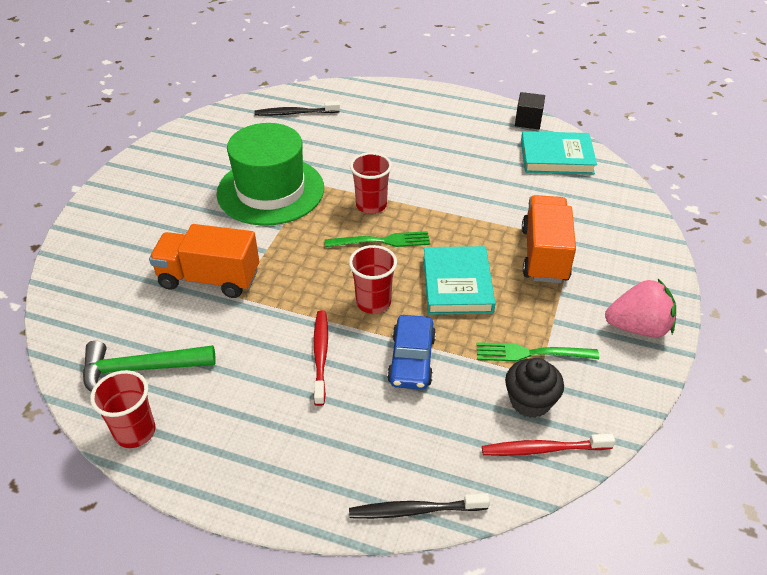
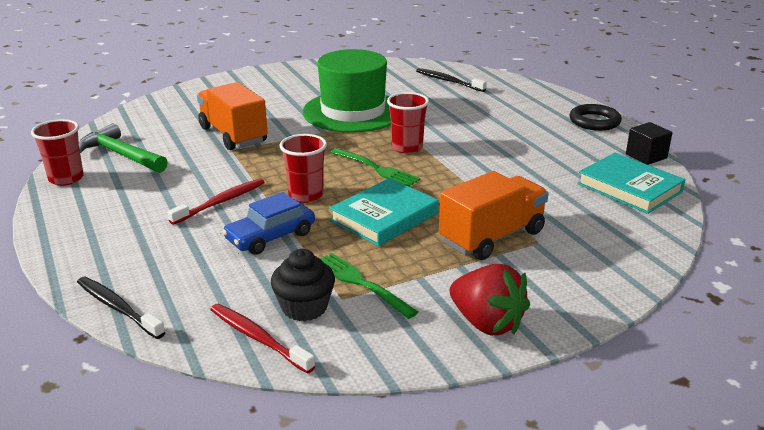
camera: 45 degrees right, 15 degrees down
(455, 103) = (594, 121): none -> black ring
(638, 327) = (486, 323): pink strawberry -> red strawberry

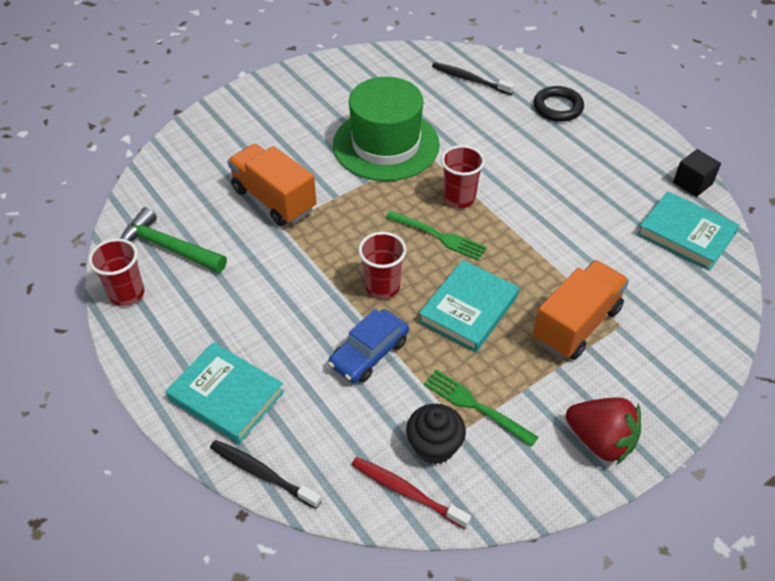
camera: 10 degrees left, 20 degrees up
(115, 251) = (226, 396): none -> turquoise book
(220, 202) = (301, 309): red toothbrush -> none
(594, 121) = (633, 133): black ring -> black ring (558, 107)

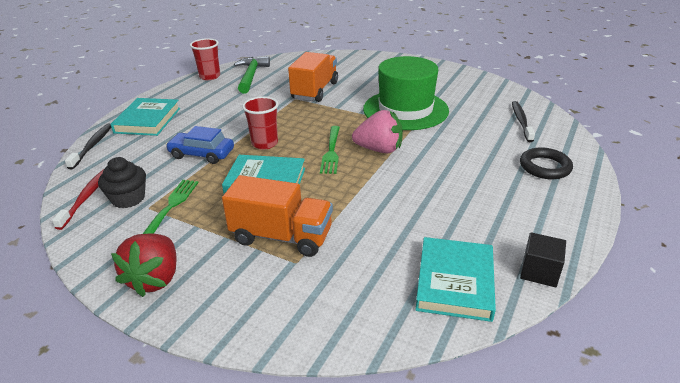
camera: 65 degrees right, 15 degrees down
(459, 198) = (379, 149): red cup -> pink strawberry

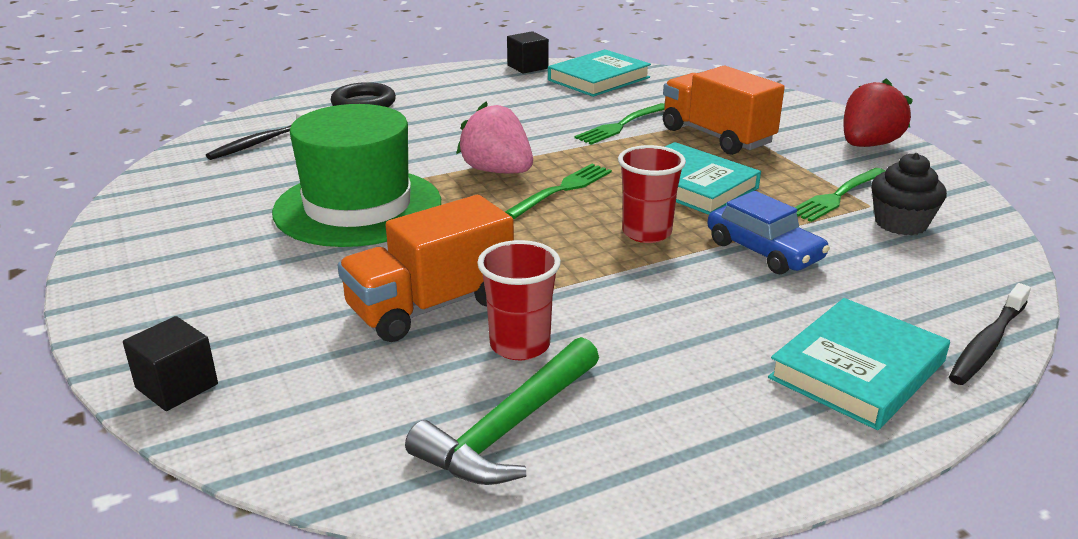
camera: 145 degrees left, 5 degrees down
(86, 198) = (972, 245): red toothbrush -> none
(210, 76) = (625, 485): red cup -> red cup (520, 345)
(351, 56) = (177, 386): none -> black cube
(360, 219) = (621, 125): none -> green fork

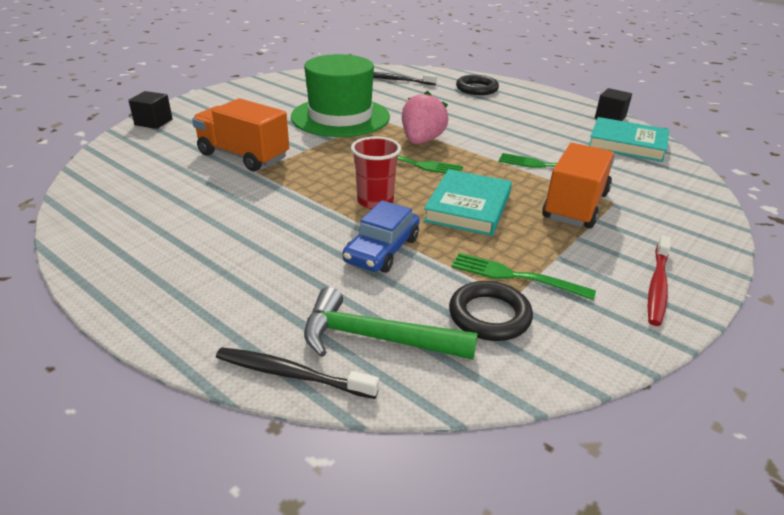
camera: 65 degrees right, 5 degrees up
(509, 428) = (134, 197): green hammer -> green hammer (375, 338)
(520, 345) = (213, 186): red cup -> none
(857, 370) = (226, 306): turquoise book -> none
(868, 145) = (657, 285): red strawberry -> red toothbrush
(900, 223) = (489, 315): black cupcake -> black ring

